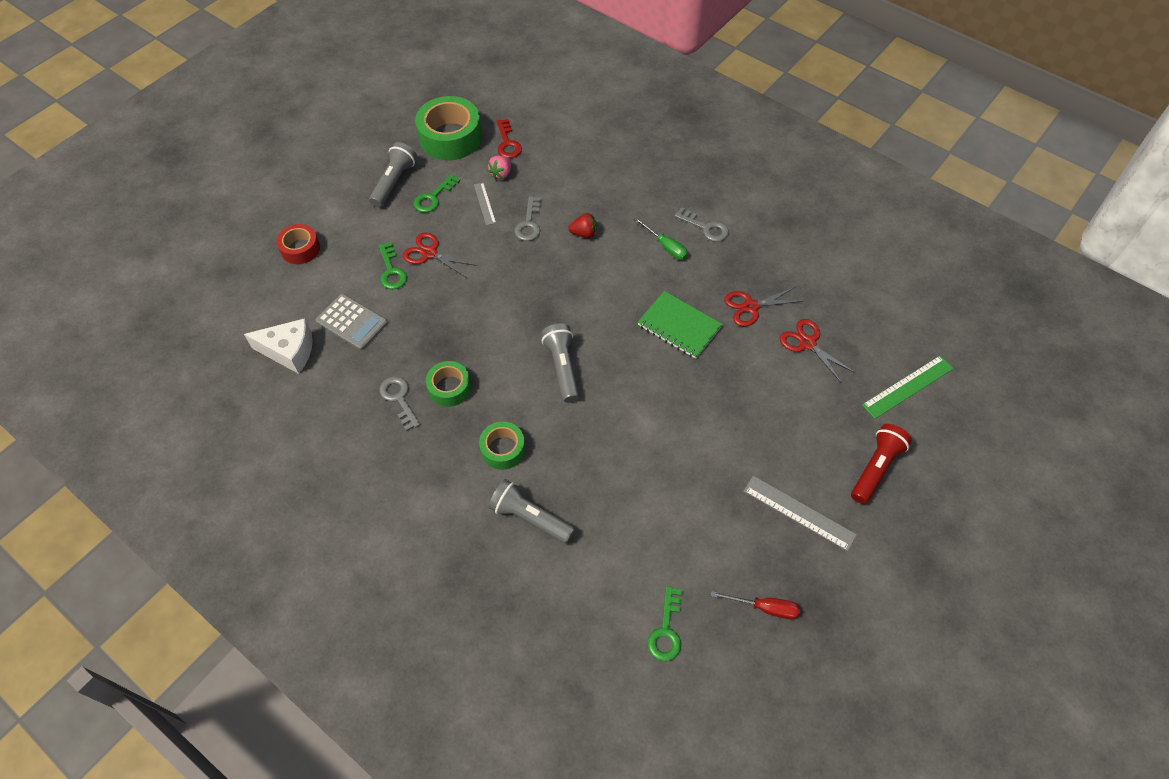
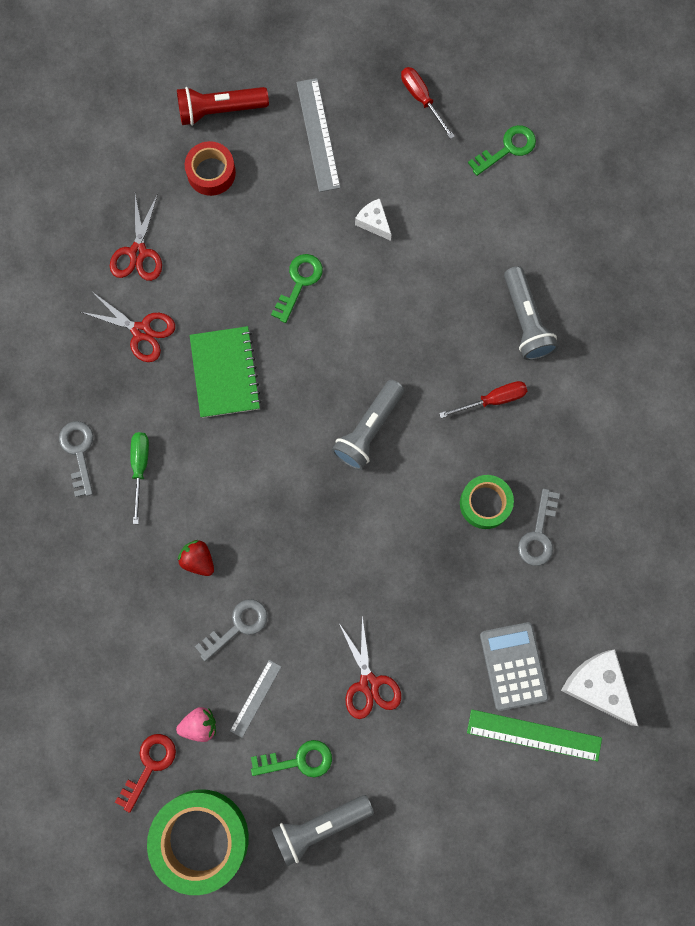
camera: 135 degrees left, 20 degrees up
(300, 249) = (491, 819): red tape -> red tape (211, 172)
(391, 271) = (424, 696): green key -> green key (299, 282)
(503, 449) = (493, 400): green tape -> red screwdriver
(696, 489) = (374, 222): none -> white cheese
(908, 386) = (109, 142): green ruler -> green ruler (534, 735)

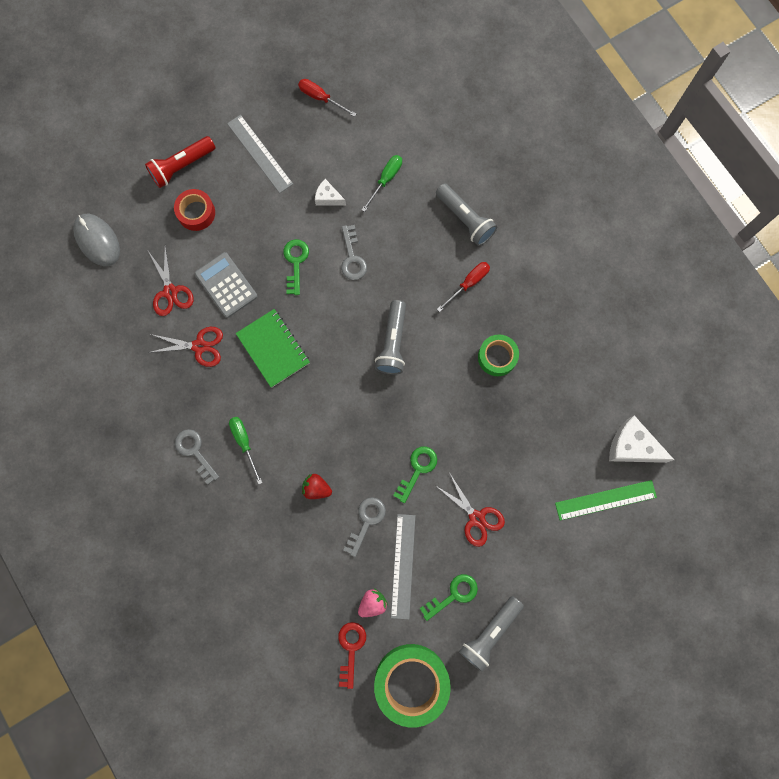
camera: 25 degrees left, 0 degrees up
(83, 155) = (97, 240): none -> grey mouse
(255, 698) = (403, 566): grey ruler -> grey ruler, size x1.66
(453, 231) = (386, 180): none -> green screwdriver
(507, 148) = (396, 107): green key -> green key (417, 469)
(513, 666) = (569, 459): grey calculator -> grey calculator (226, 285)
(538, 534) = (543, 361): grey key -> grey key (352, 258)

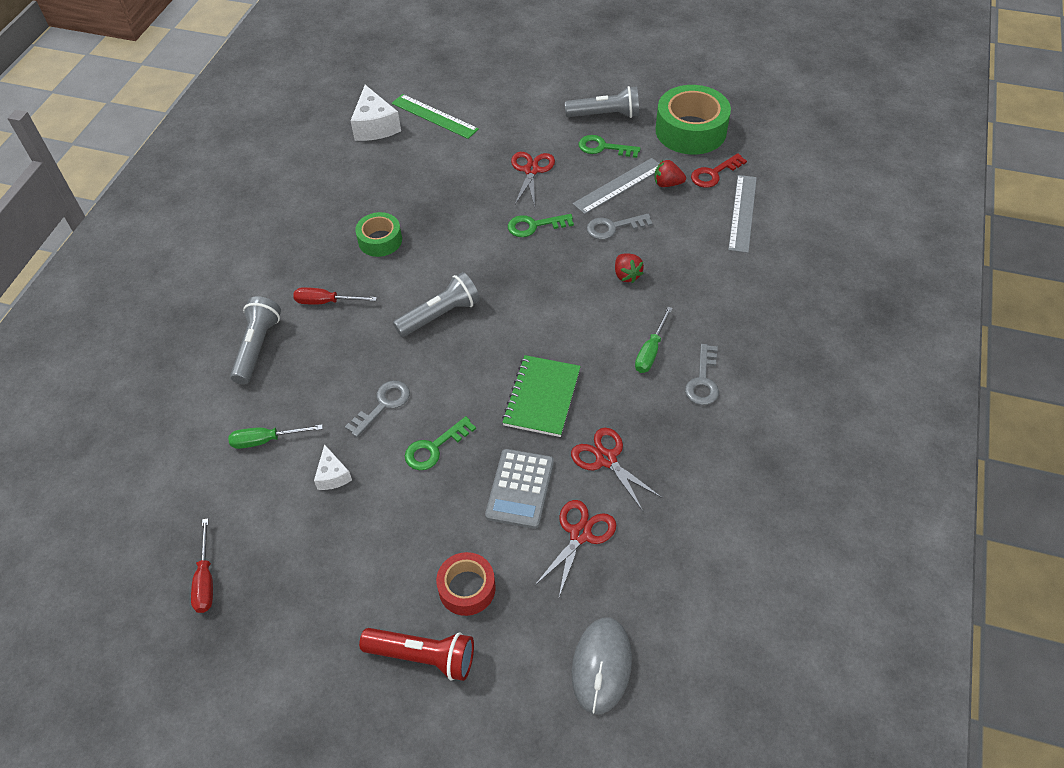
camera: 130 degrees left, 25 degrees down
(260, 153) = (334, 584): grey ruler -> grey ruler (742, 213)
(372, 603) = (667, 184): pink strawberry -> red strawberry

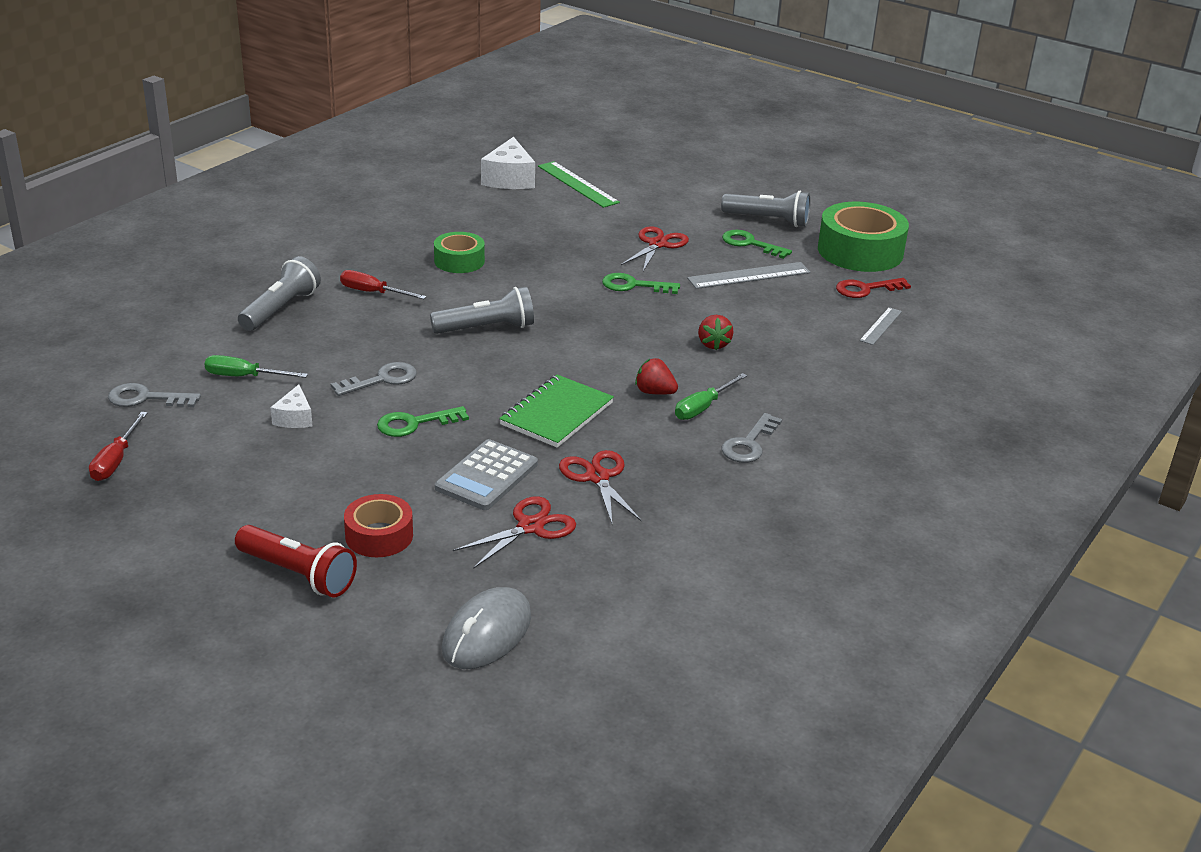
camera: 15 degrees right, 20 degrees down
(613, 227) = (722, 305): grey key -> grey key (146, 398)
(667, 184) = (806, 285): red strawberry -> red strawberry (654, 392)
(742, 213) = (881, 326): grey ruler -> grey ruler, size x0.60

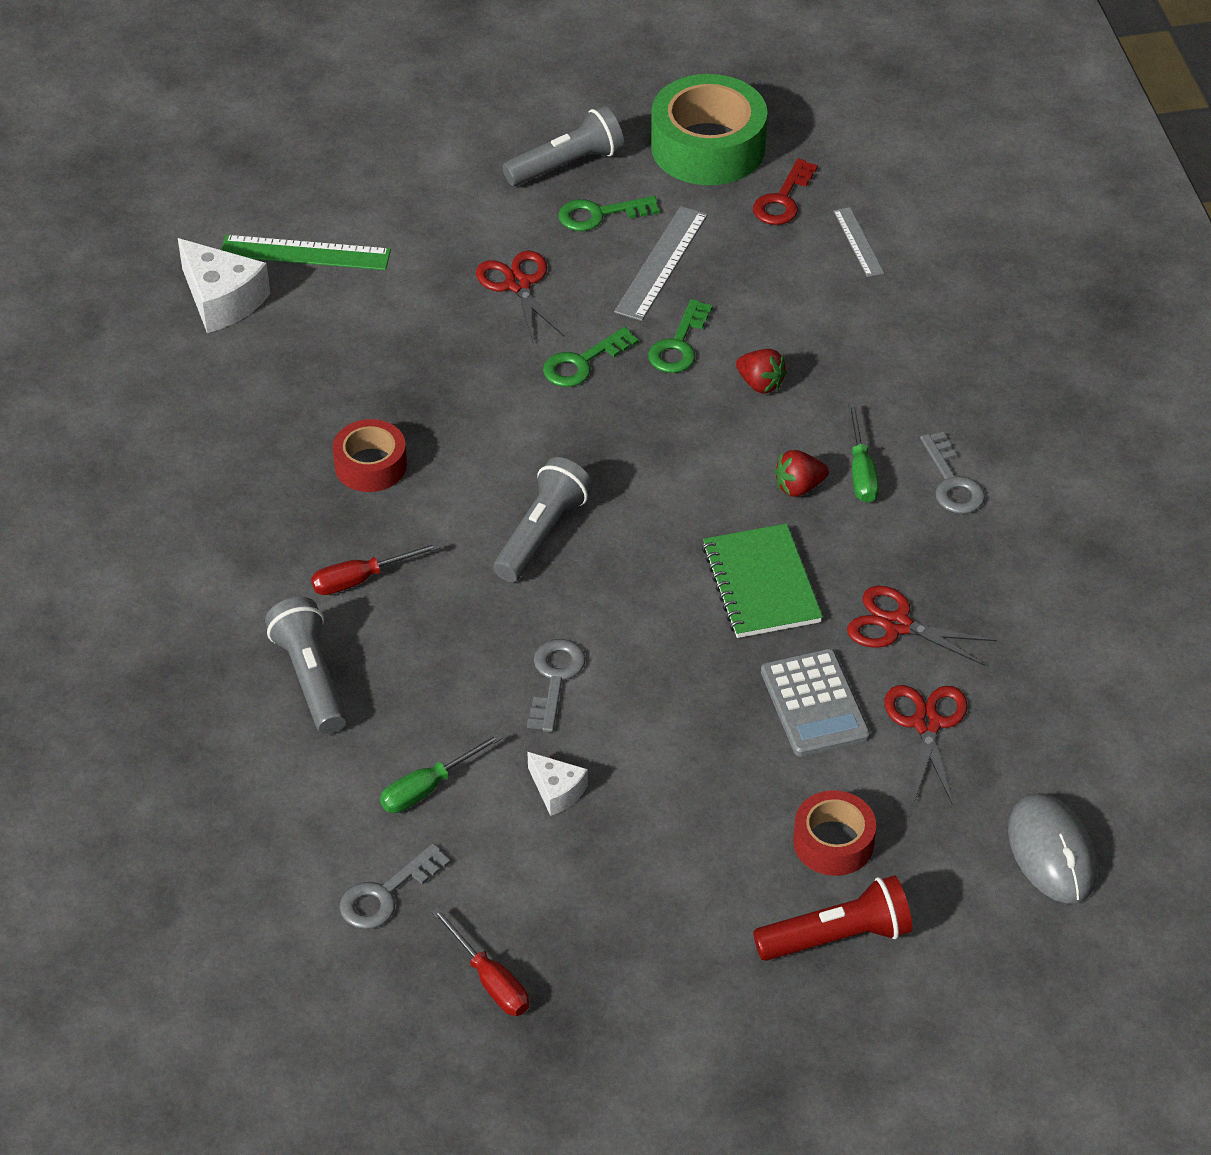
camera: 45 degrees left, 15 degrees up
(415, 423) = (666, 702): green key -> green key (678, 345)
(459, 261) = (370, 465): green tape -> red tape

